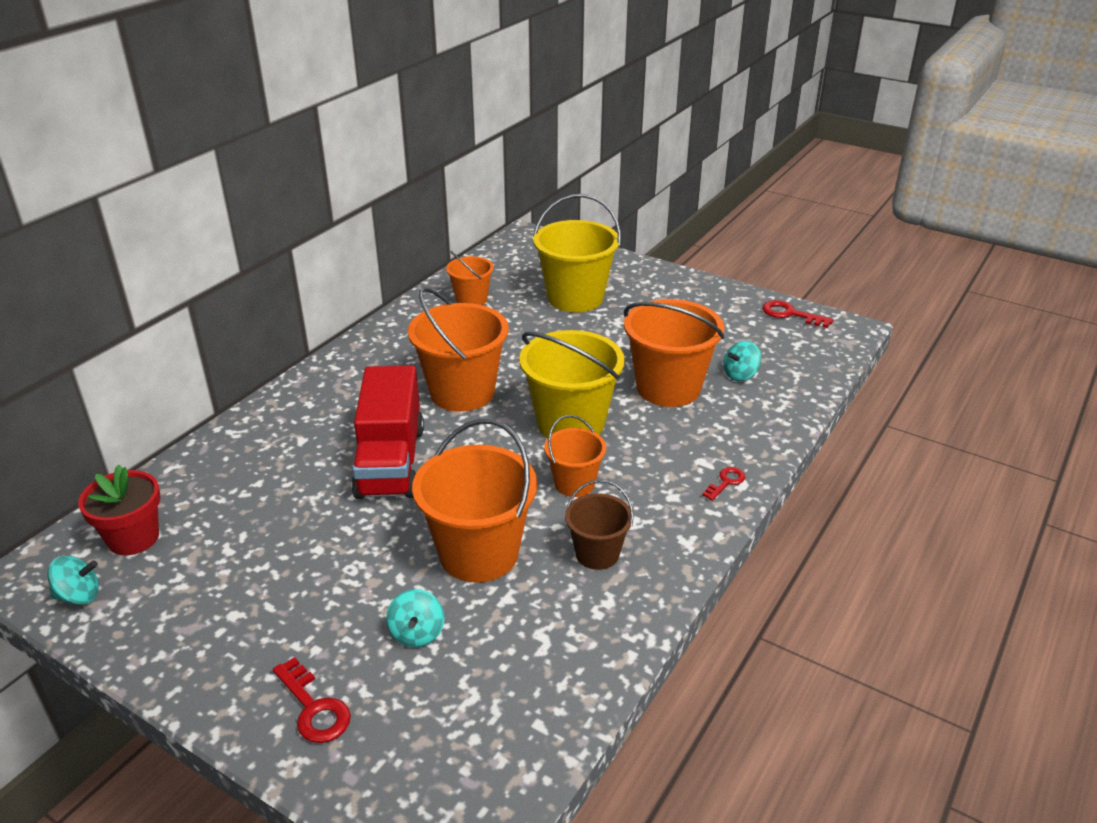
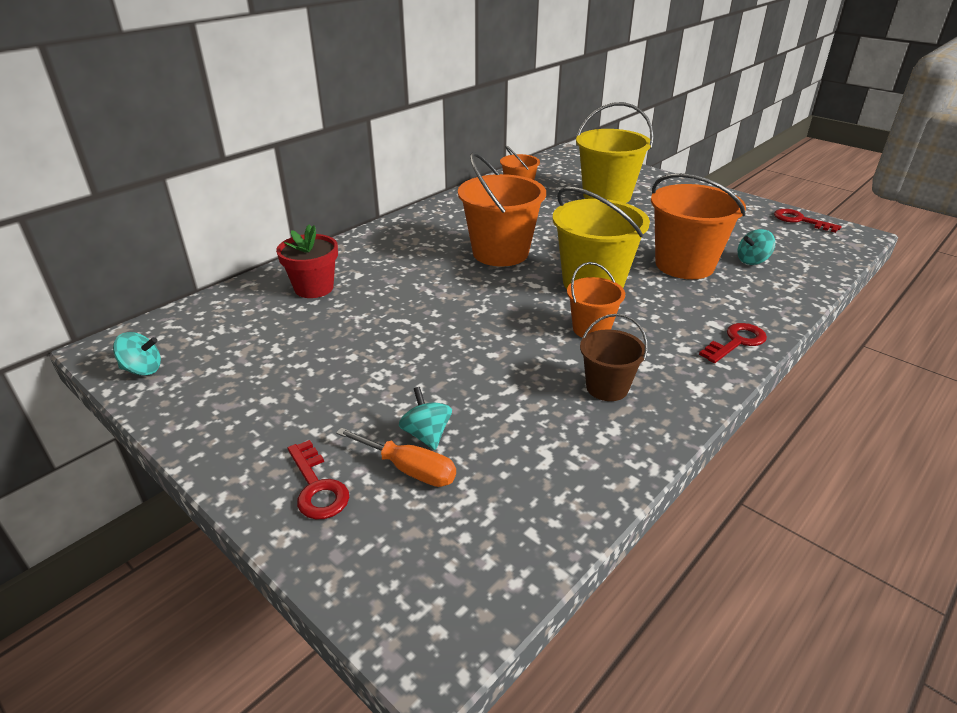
camera: 10 degrees right, 0 degrees up
(133, 538) = (201, 331): red flower pot -> red flower pot (314, 288)
(390, 462) = (429, 297): red truck -> none
(406, 675) = (409, 469): none -> orange screwdriver
(417, 633) = (426, 435): turquoise spinning top -> turquoise spinning top turned 150 degrees clockwise
(479, 553) = (495, 375): orange bucket -> none
(726, 482) = (736, 342): red key -> red key, size x1.56

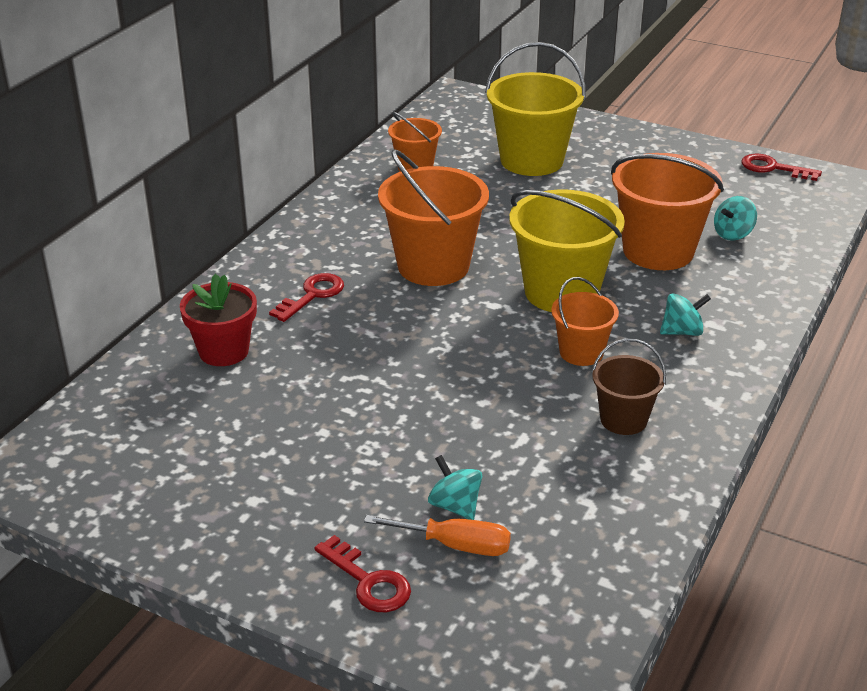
camera: 15 degrees left, 0 degrees up
(143, 369) = (78, 492): turquoise spinning top -> turquoise spinning top (682, 331)
(736, 342) = (742, 343): red key -> red key (312, 295)

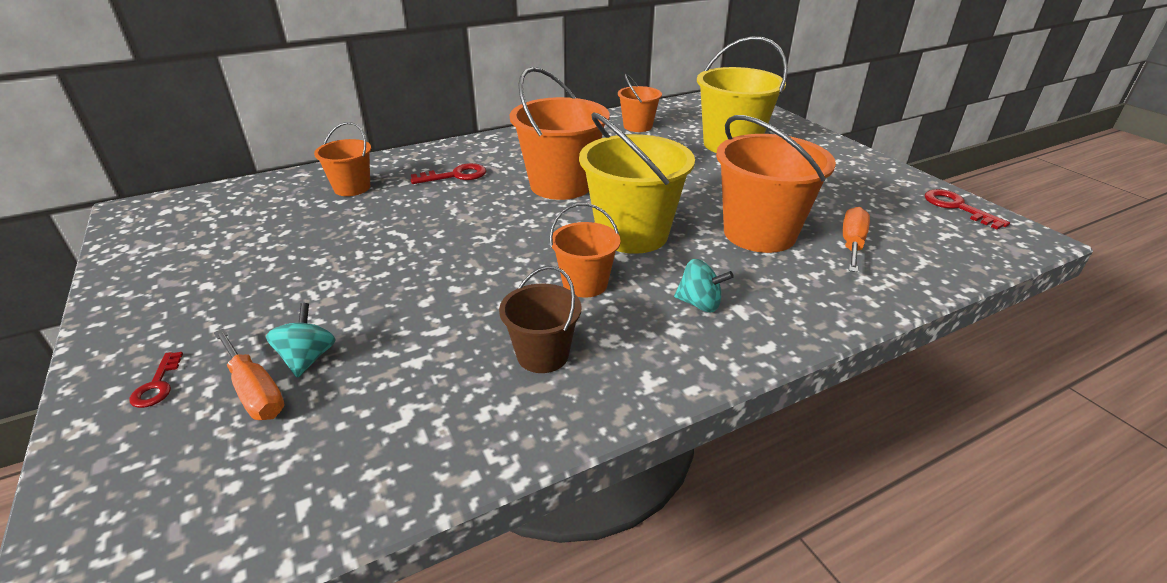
camera: 35 degrees right, 0 degrees up
(224, 351) = (352, 188): red flower pot -> orange bucket
(368, 581) = (157, 385): red key -> red key, size x0.64
(733, 234) = (852, 244): turquoise spinning top -> orange screwdriver

